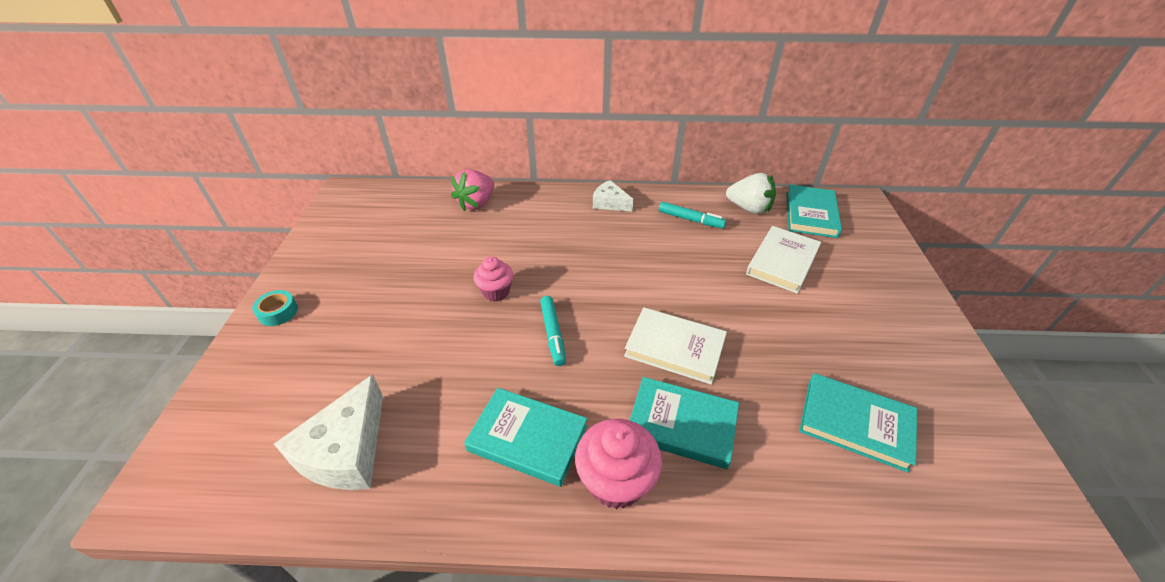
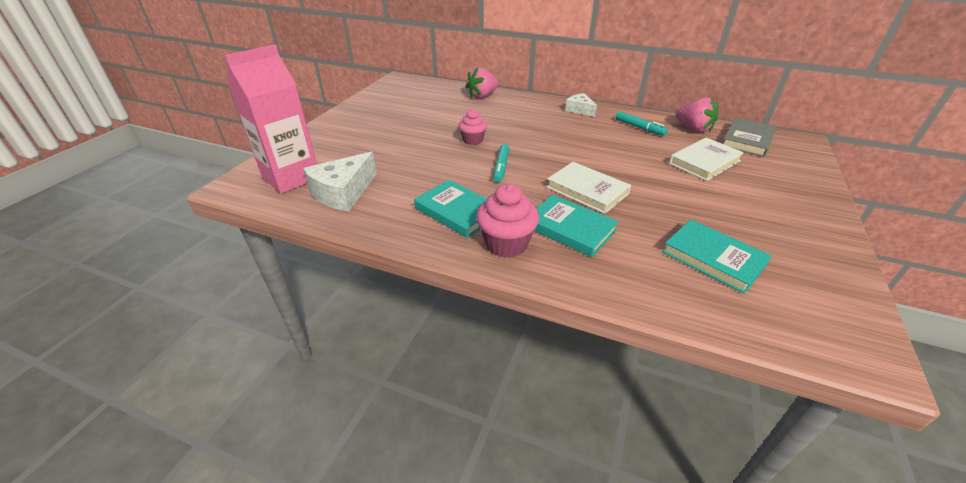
camera: 20 degrees right, 5 degrees down
(249, 443) = (291, 178): none -> pink carton
(278, 312) = (333, 126): turquoise tape -> none
(749, 208) = (693, 129): white strawberry -> pink strawberry
(811, 214) = (747, 140): turquoise book -> grey book

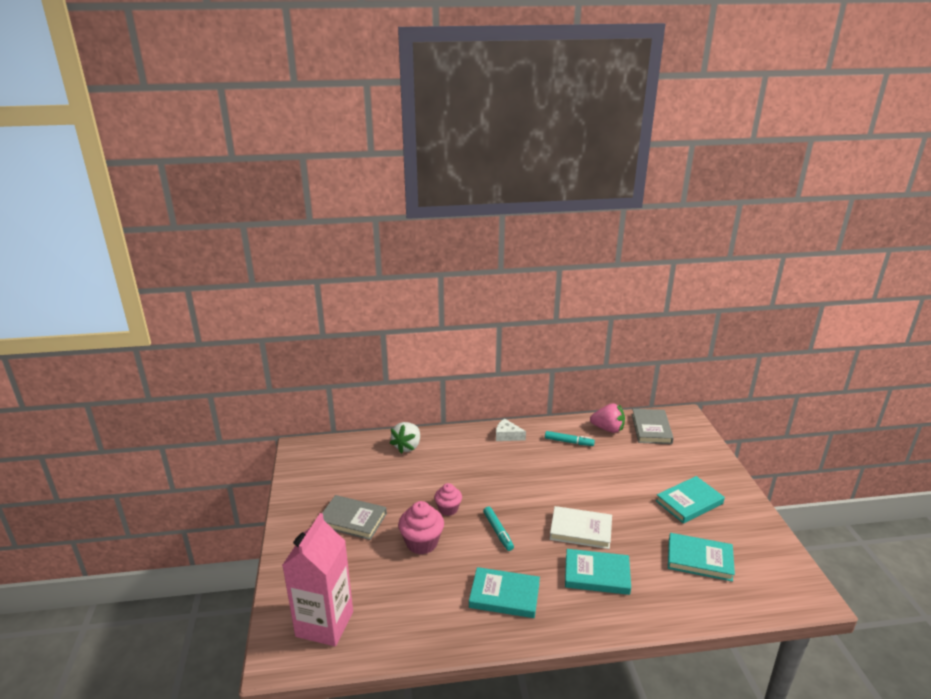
camera: 30 degrees left, 10 degrees down
(343, 192) = (391, 618): white cheese -> none
(388, 125) = (352, 520): none -> grey book
(482, 96) = (407, 446): pink strawberry -> white strawberry
(506, 244) = (566, 610): pink cupcake -> pink cupcake (422, 543)
(704, 162) = (638, 465): white book -> none
(744, 207) = (689, 502): none -> turquoise book

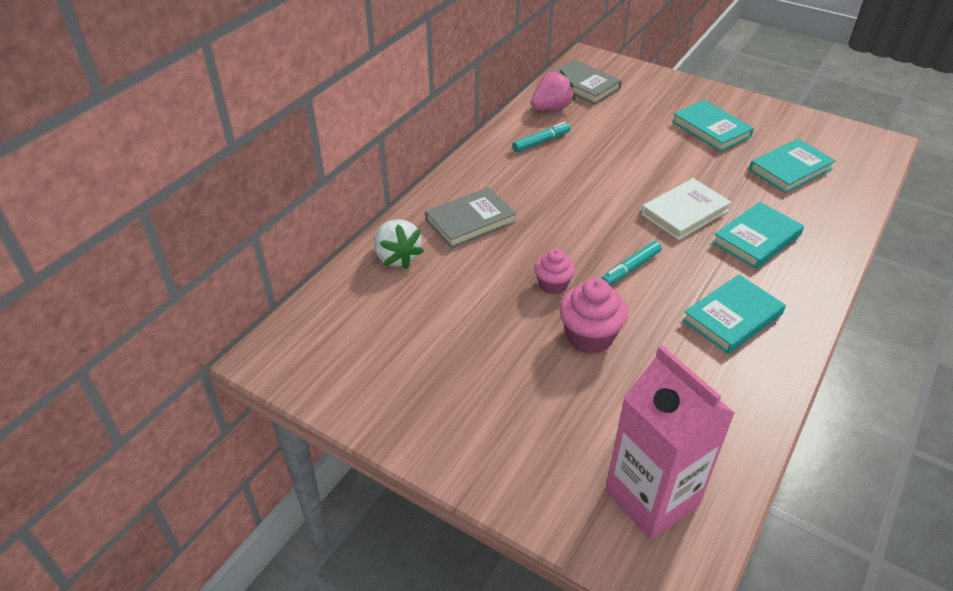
camera: 50 degrees left, 15 degrees up
(352, 520) = (483, 377): grey book -> grey book (470, 221)
(498, 532) = (630, 268): turquoise marker -> turquoise marker turned 120 degrees clockwise
(507, 436) = (477, 174): white cheese -> none
(689, 502) = (711, 129): turquoise book -> turquoise book turned 45 degrees counterclockwise

